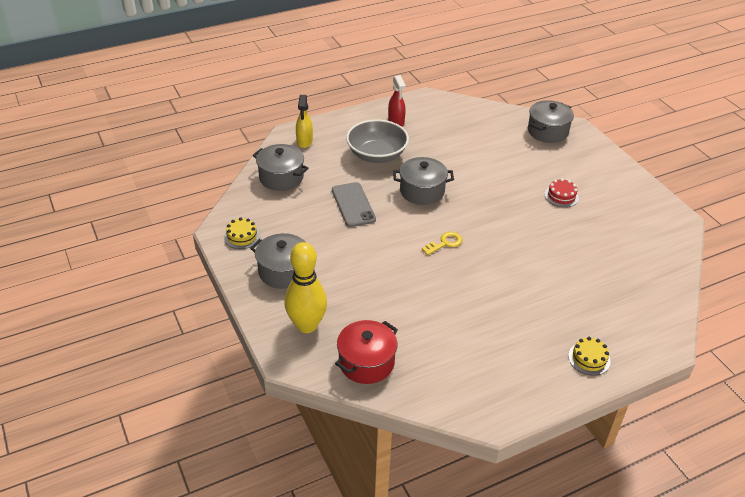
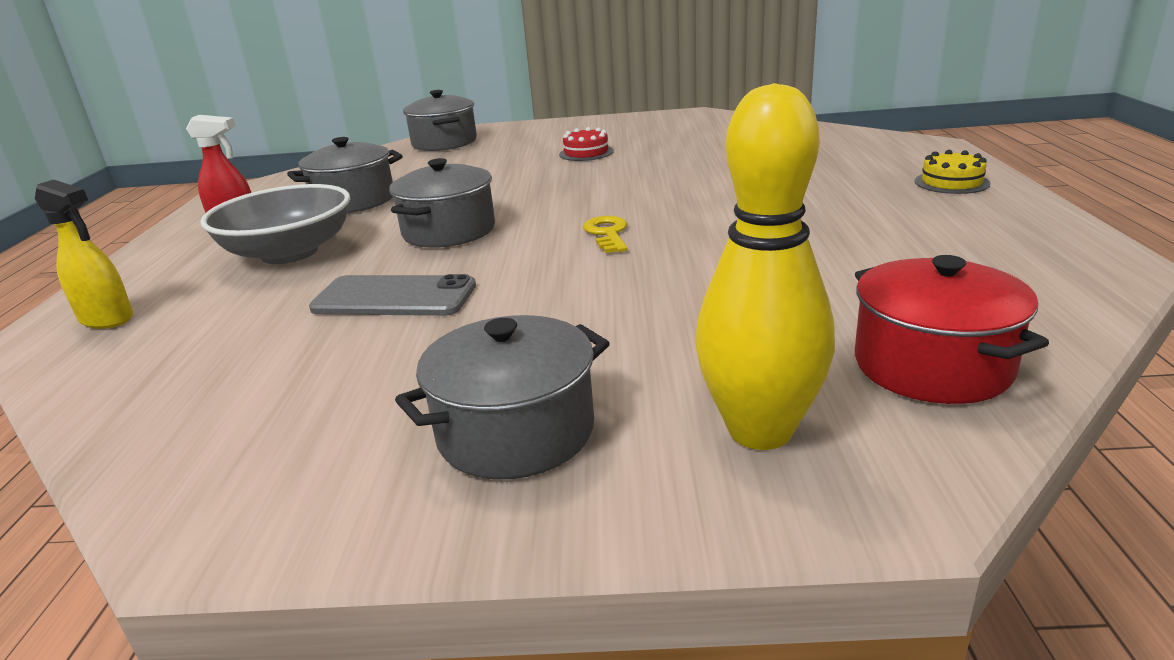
camera: 60 degrees left, 15 degrees down
(242, 236) = (287, 484): yellow cake -> none
(281, 178) = (166, 371): grey pot -> grey pot (354, 201)

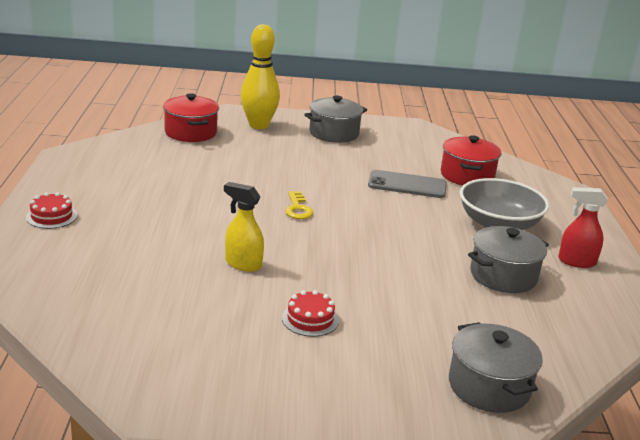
camera: 175 degrees right, 0 degrees up
(107, 319) = (550, 194): yellow spray bottle -> yellow spray bottle (243, 264)
(240, 337) = (467, 176): none -> red pot
(449, 231) = (402, 227): grey pot -> none
(951, 182) = (51, 216): yellow cake -> red cake

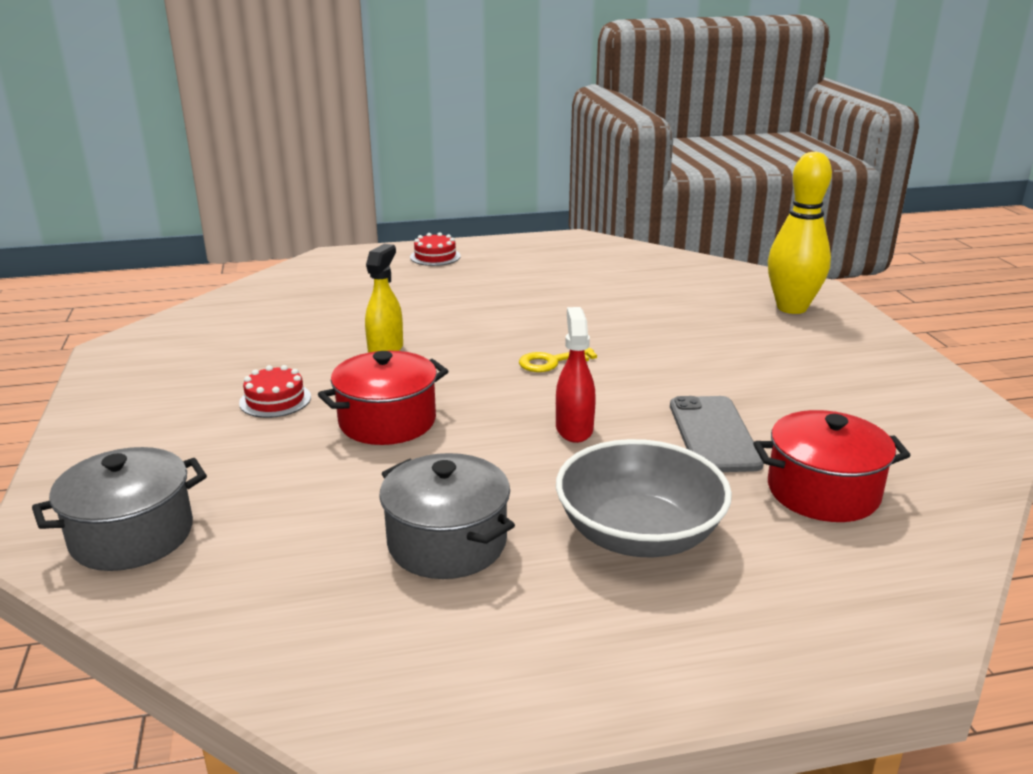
camera: 80 degrees right, 0 degrees up
(190, 132) = (709, 277): red pot -> red pot (387, 421)
(334, 133) = (841, 359): grey pot -> none
(576, 261) = (549, 635): red spray bottle -> red spray bottle (574, 429)

